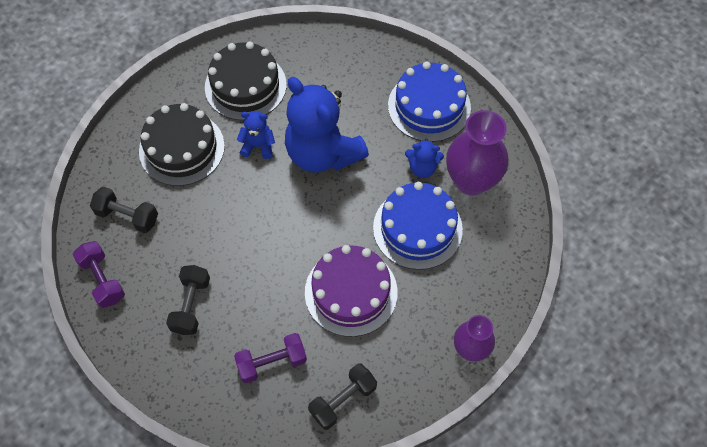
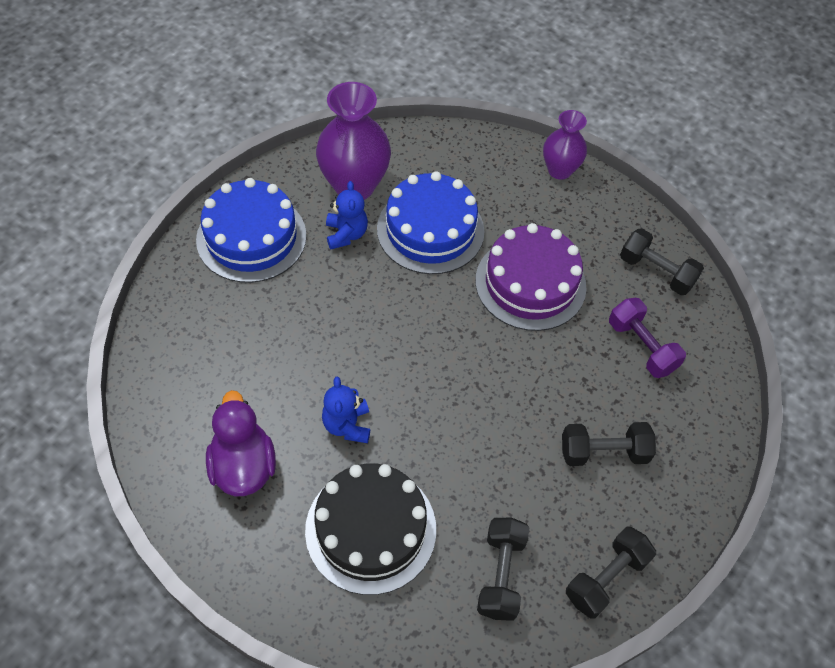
camera: 105 degrees left, 5 degrees down
(103, 280) = (606, 578): purple dumbbell -> black dumbbell
(245, 86) = (243, 466): black cake -> purple duck
(323, 153) = (345, 344): blue teddy bear -> none

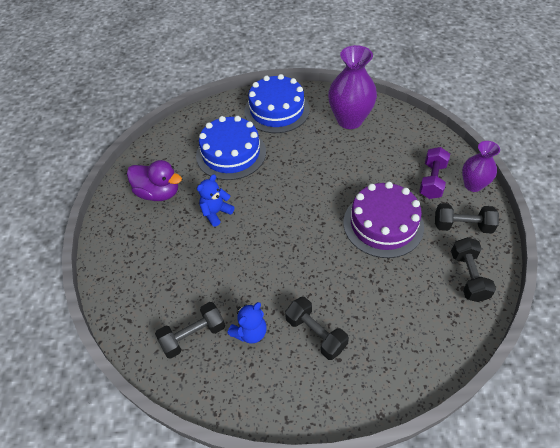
camera: 55 degrees right, 5 degrees down
(243, 466) = (158, 193): purple duck -> purple duck turned 75 degrees clockwise
(346, 234) = (319, 137): blue teddy bear -> blue teddy bear (250, 332)
(371, 529) = (169, 262): black cake -> none
(430, 230) = (362, 163): blue cake -> blue cake (231, 153)
(606, 578) = (236, 391): black dumbbell -> black dumbbell (462, 226)
(641, 347) = (407, 304): purple dumbbell -> purple dumbbell (432, 181)

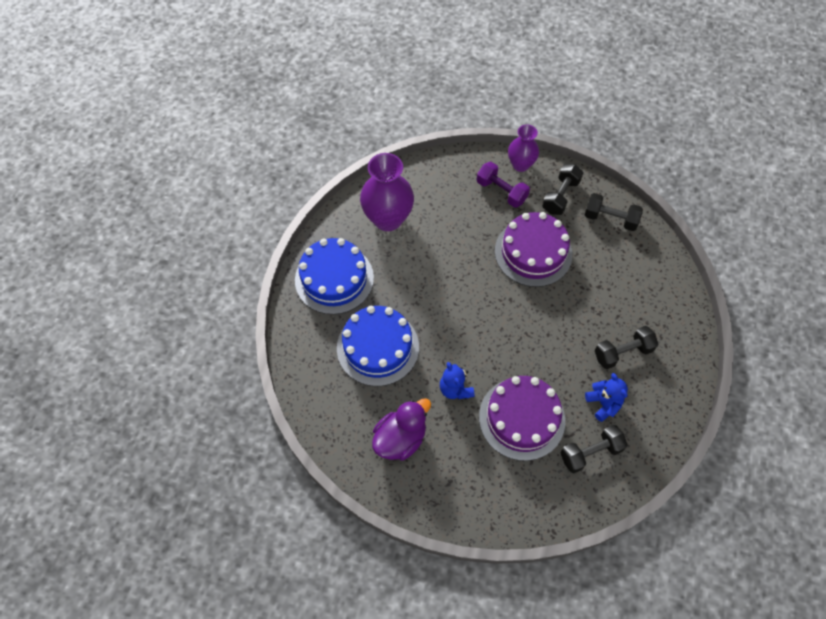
camera: 70 degrees left, 10 degrees up
(193, 336) = (590, 453): black dumbbell -> black dumbbell turned 75 degrees clockwise
(207, 268) = (521, 418): none -> purple cake

